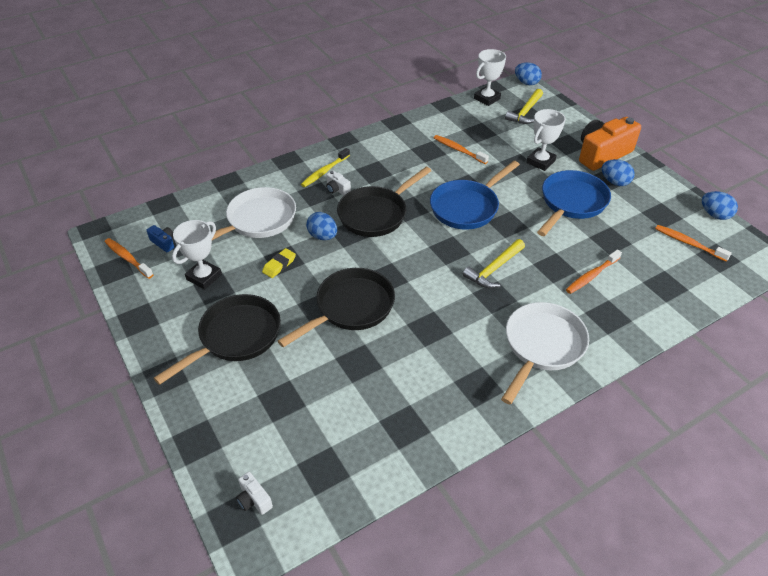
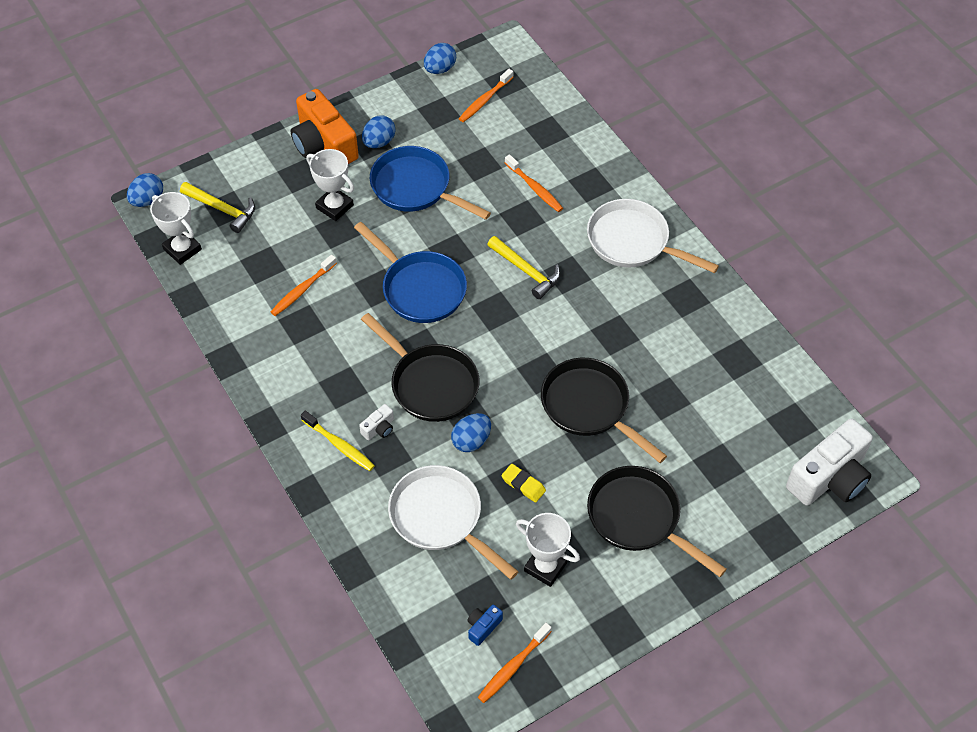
camera: 90 degrees left, 10 degrees up
(254, 499) = (829, 477): white camera -> white camera, size x2.39

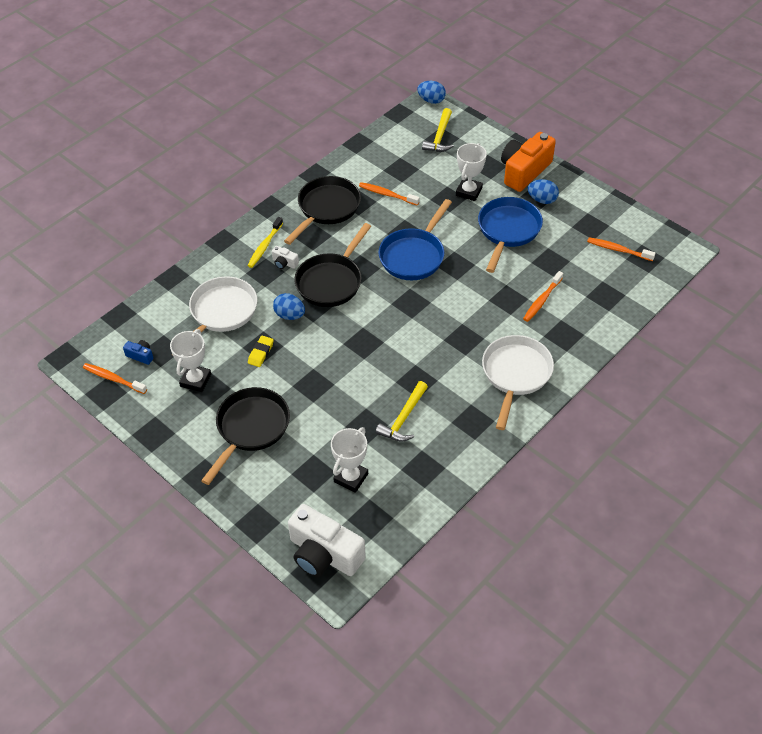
camera: 75 degrees right, 5 degrees down
(182, 249) = (397, 128): white trophy -> white trophy (351, 478)
(440, 69) = (636, 216): blue egg -> none
(526, 271) = (456, 313): yellow hammer -> yellow hammer (403, 418)
(589, 407) = (341, 378): black pan -> black pan (326, 209)

